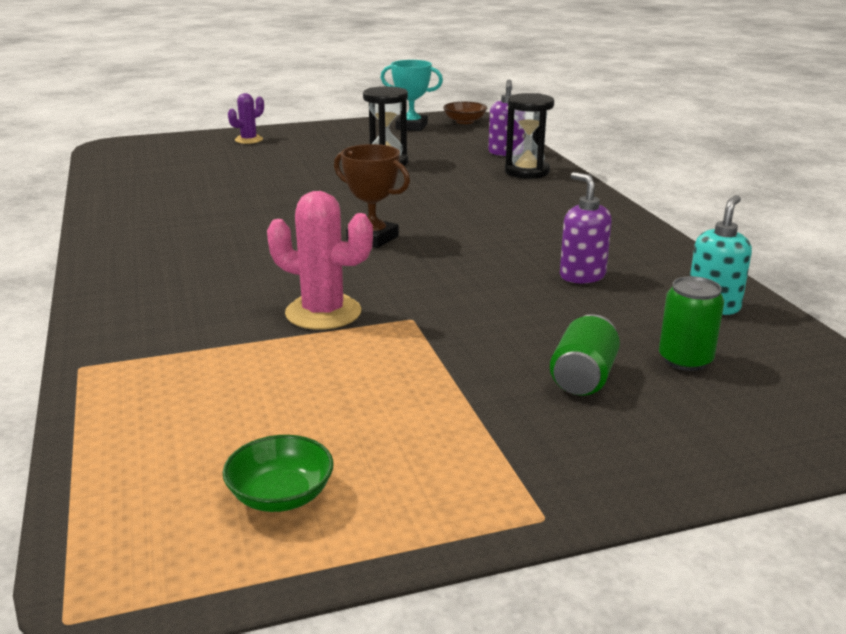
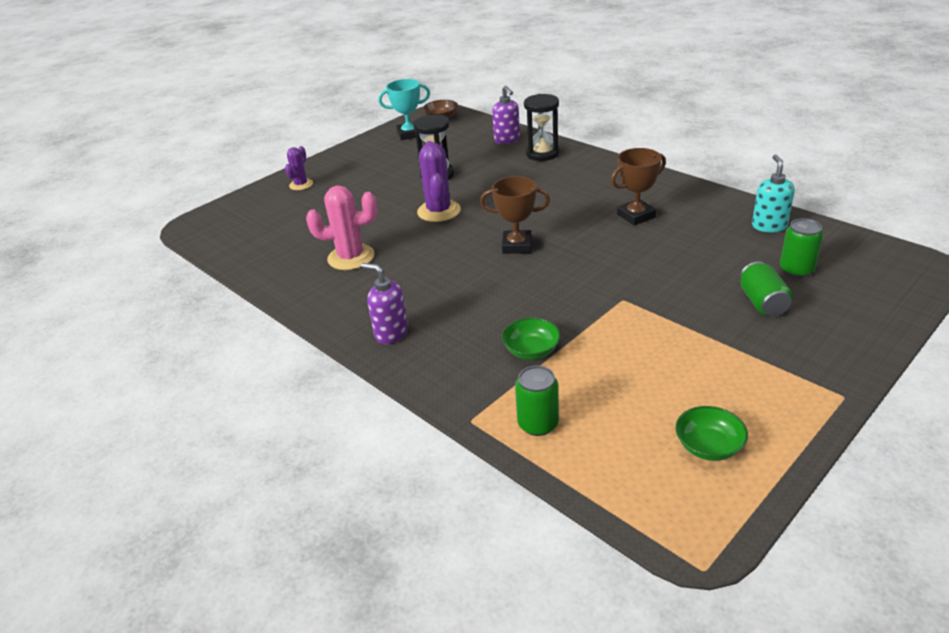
camera: 25 degrees left, 10 degrees up
(136, 396) = (538, 424): none -> green can
(238, 329) = (531, 350): none -> green bowl
(323, 313) = (565, 316): pink cactus -> pink cactus (351, 257)
(340, 190) = (439, 211): none -> purple cactus
(550, 250) = (636, 216): none -> brown trophy
(582, 276) = (677, 230): purple soap dispenser -> purple soap dispenser (391, 333)

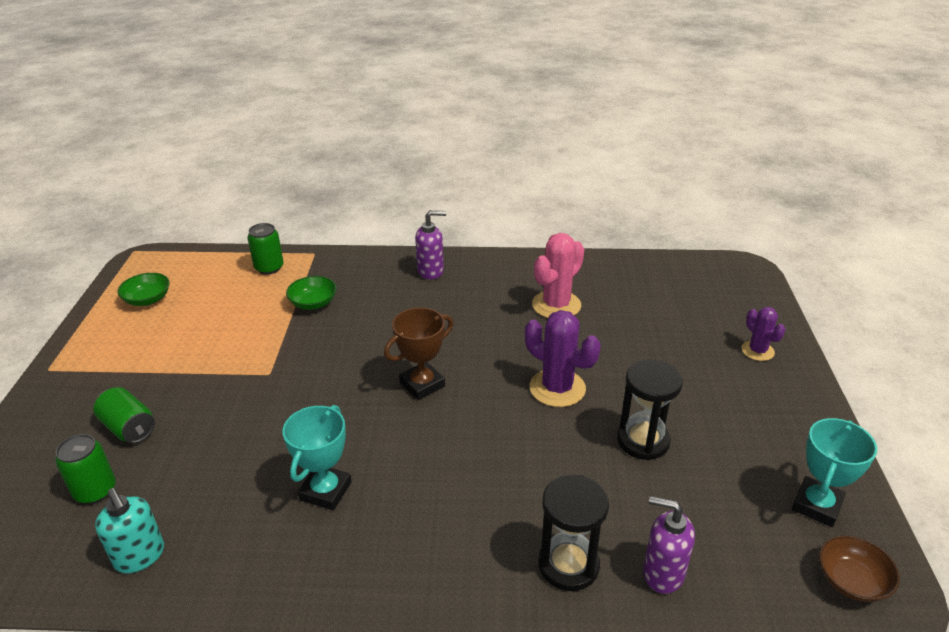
camera: 135 degrees right, 0 degrees up
(636, 216) = (325, 491): brown trophy -> turquoise trophy

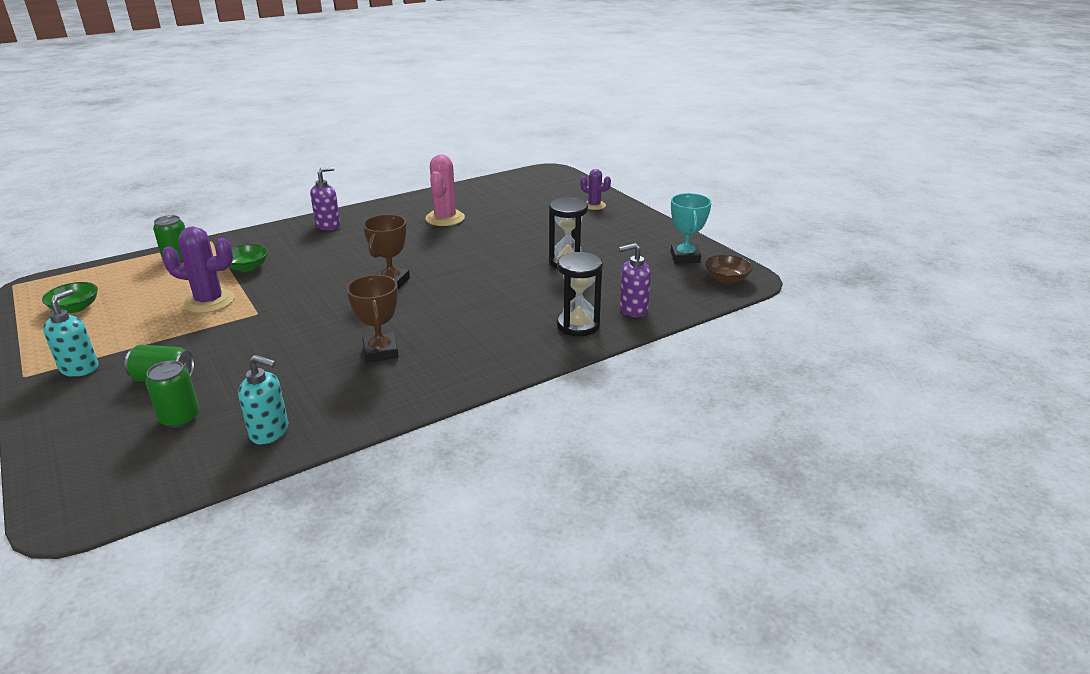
camera: 35 degrees left, 5 degrees down
(88, 380) = (80, 368): none -> turquoise soap dispenser
(325, 491) = (380, 352): turquoise trophy -> brown trophy
(557, 388) = (489, 256): purple cactus -> purple cactus (209, 301)

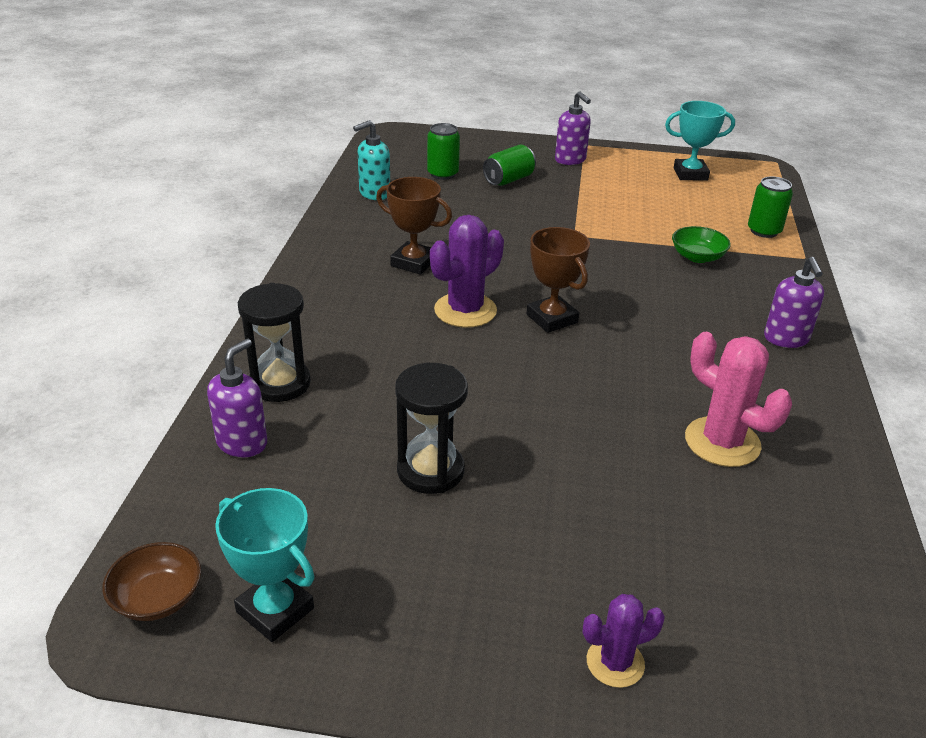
camera: 130 degrees right, 5 degrees up
(75, 308) = (690, 174): green bowl -> turquoise trophy
(80, 368) = (570, 160): turquoise soap dispenser -> purple soap dispenser
(209, 301) = (631, 222): purple cactus -> purple cactus (465, 310)

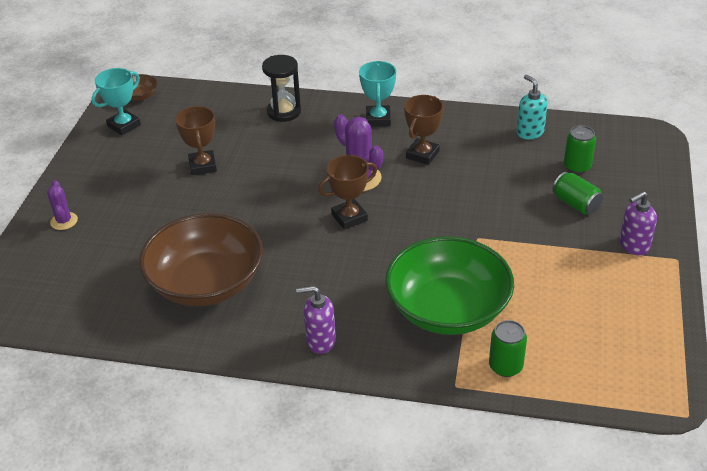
camera: 95 degrees right, 5 degrees up
(242, 443) = (235, 105): purple soap dispenser -> none
(430, 470) = (202, 166): black hourglass -> brown trophy
(690, 174) = (627, 331): turquoise trophy -> turquoise trophy (378, 119)
(697, 257) = (448, 309): green bowl -> green bowl, size x2.45
(722, 442) = (206, 283): pink cactus -> brown bowl

